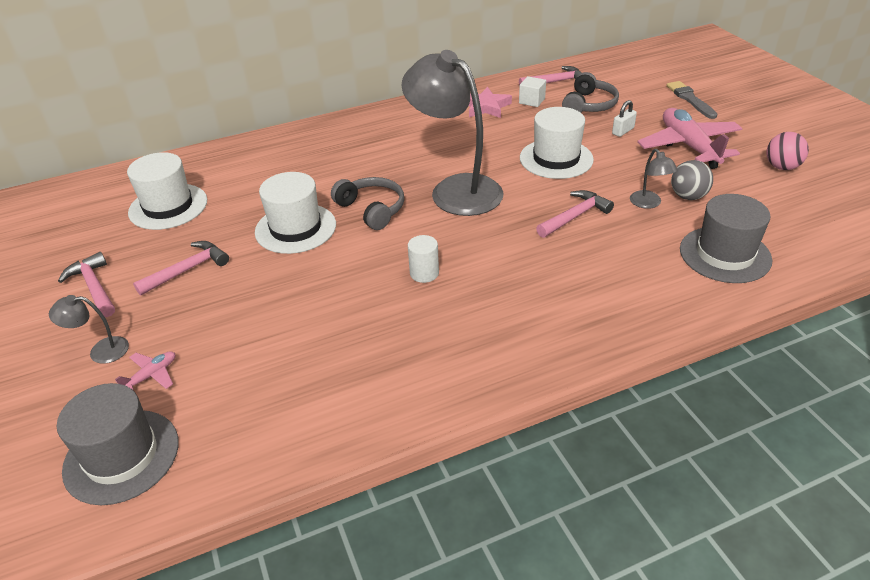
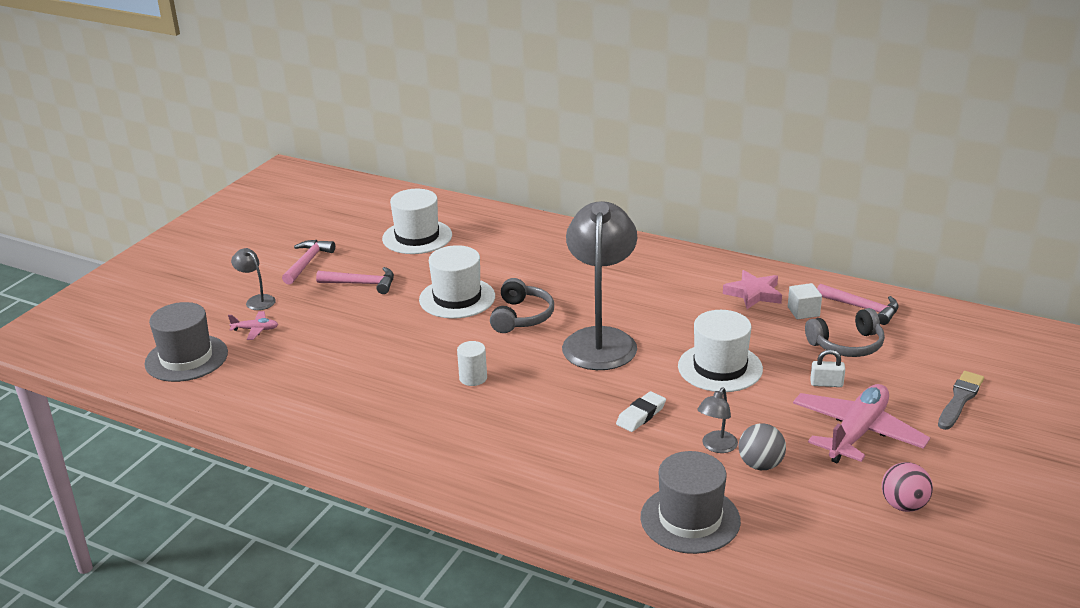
camera: 50 degrees right, 10 degrees down
(575, 216) = (641, 415): pink hammer -> white eraser

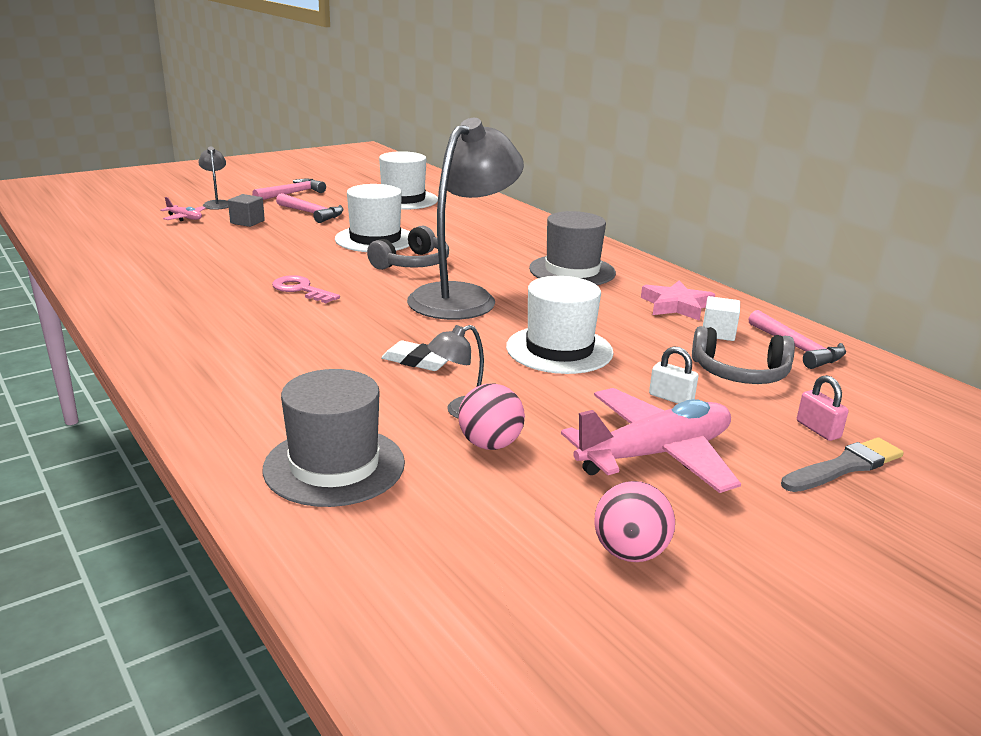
camera: 25 degrees right, 5 degrees down
(186, 358) = (106, 220): grey hat -> grey hat (572, 271)
(319, 315) = (247, 222): none -> grey cube
(473, 378) = (301, 290): white cylinder -> pink key
(641, 415) = (417, 361): white eraser -> white eraser turned 45 degrees clockwise
(760, 465) = (490, 444): grey ball -> pink ball
(926, 376) = (818, 429): none -> pink padlock

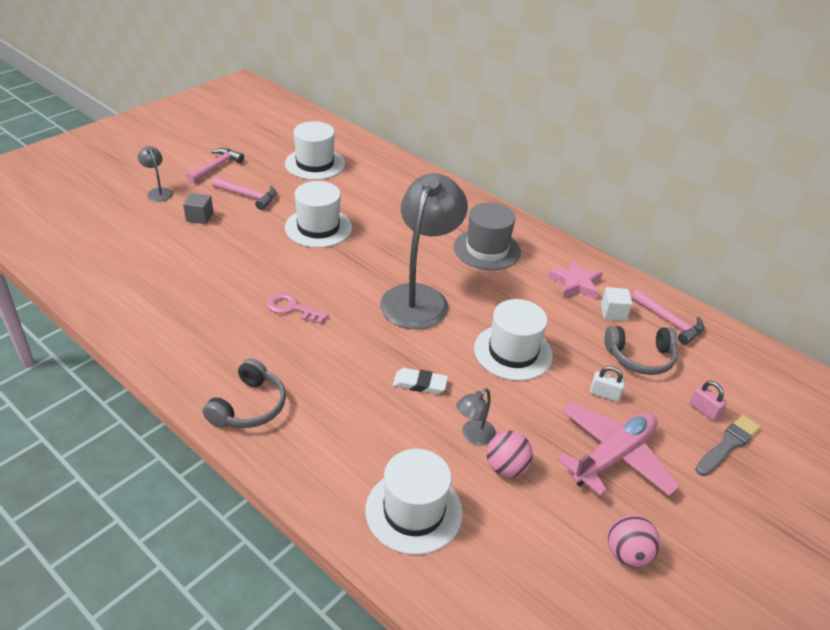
camera: 15 degrees left, 15 degrees up
(185, 218) = (142, 218): pink plane -> none
(334, 466) = (414, 511): grey hat -> white hat
(412, 263) = (363, 258): grey headphones -> grey headphones (249, 406)

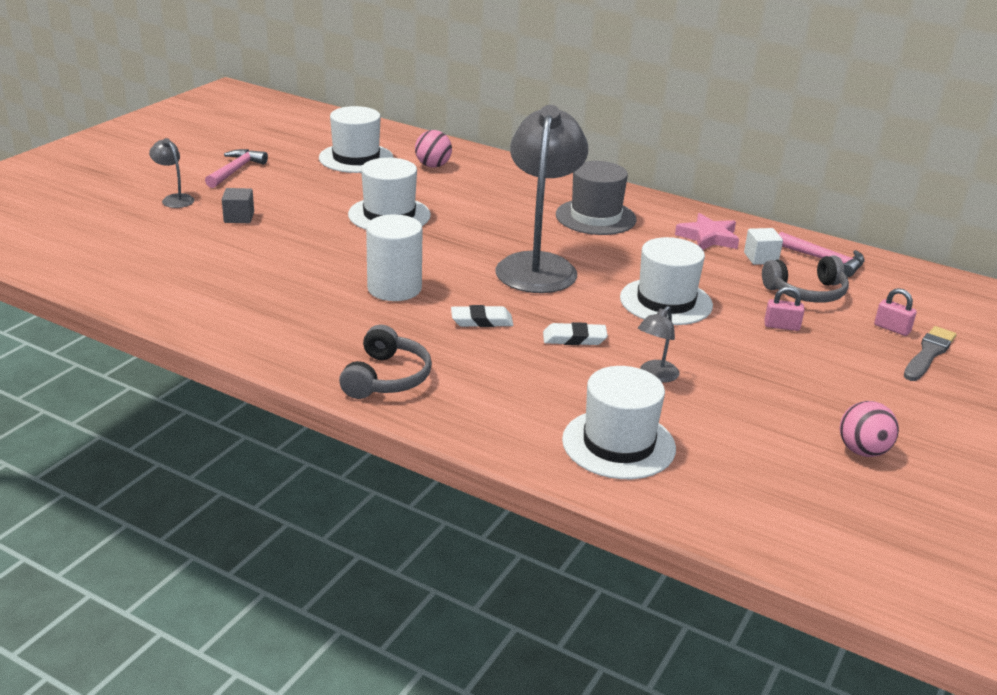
camera: 10 degrees left, 10 degrees down
(248, 196) = (289, 194): pink hammer -> none
(292, 308) = (394, 288): pink key -> white cylinder
(350, 353) = (481, 321): none -> white eraser
(506, 467) = (703, 397): pink ball -> pink ball (433, 166)
(604, 394) = (781, 326): white padlock -> pink padlock
(613, 456) = (813, 376): pink plane -> none

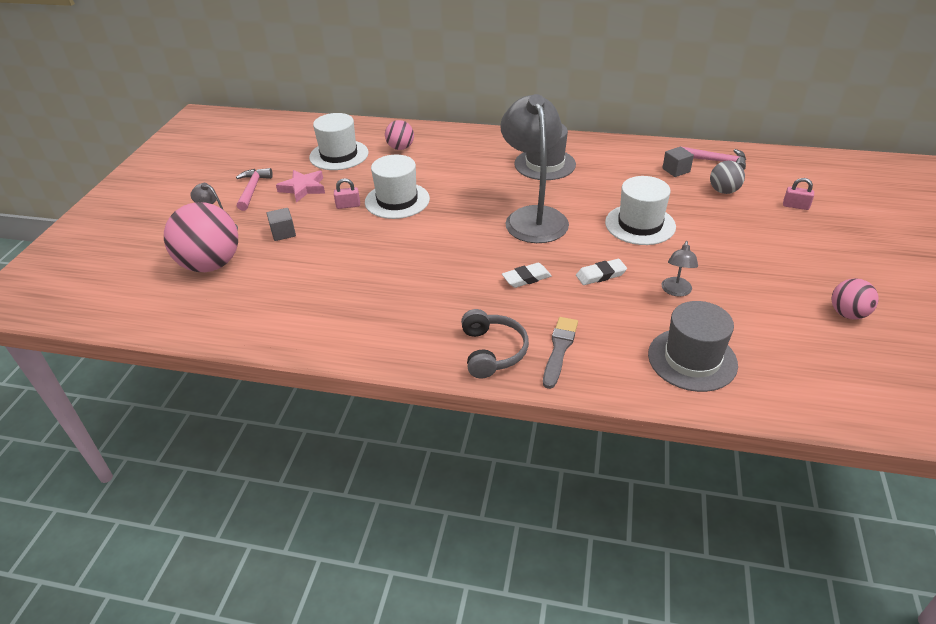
camera: 15 degrees left, 10 degrees up
(141, 229) = (211, 265): none -> pink ball
(394, 288) = (444, 267): white cylinder -> none
(618, 444) = (692, 359): white hat -> grey hat
(708, 237) = (631, 162): pink star -> pink star (303, 188)
(760, 258) = (676, 170): white cube -> grey cube
(781, 326) = (727, 224): pink padlock -> pink padlock (348, 205)
(806, 292) = (723, 191): grey headphones -> grey ball
(928, 353) = (831, 220): grey brush -> grey brush (559, 349)

